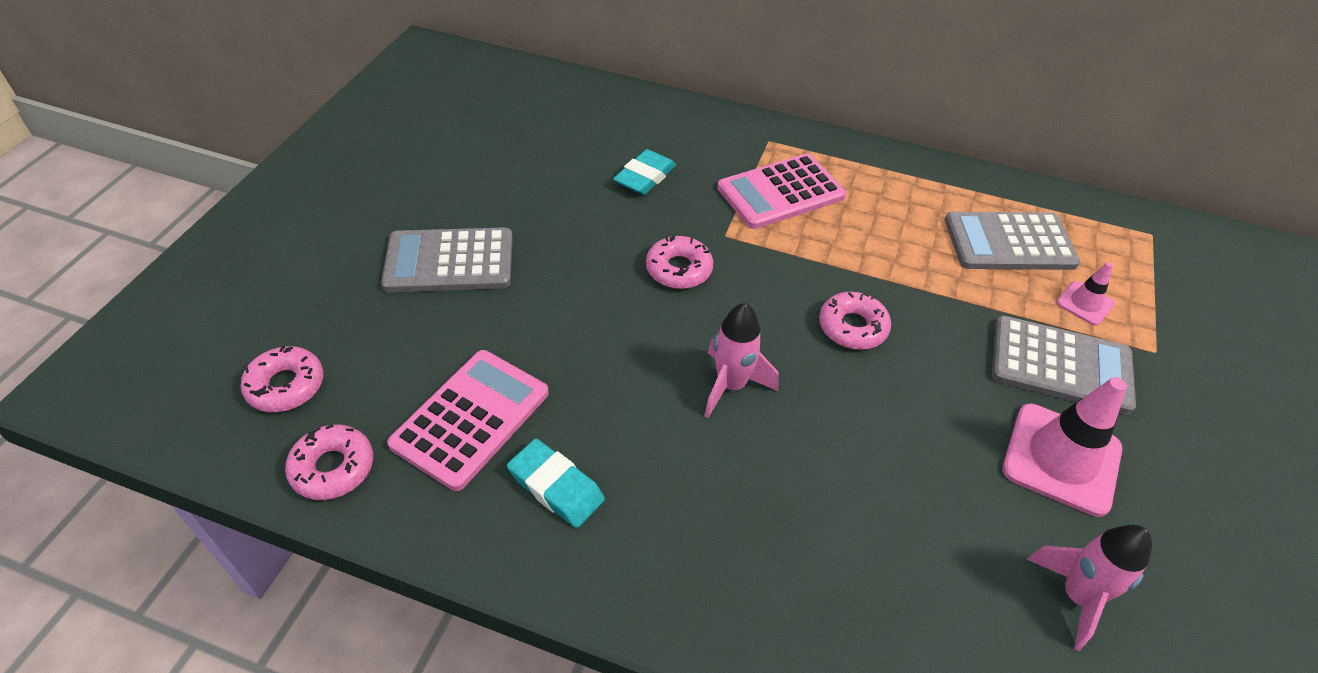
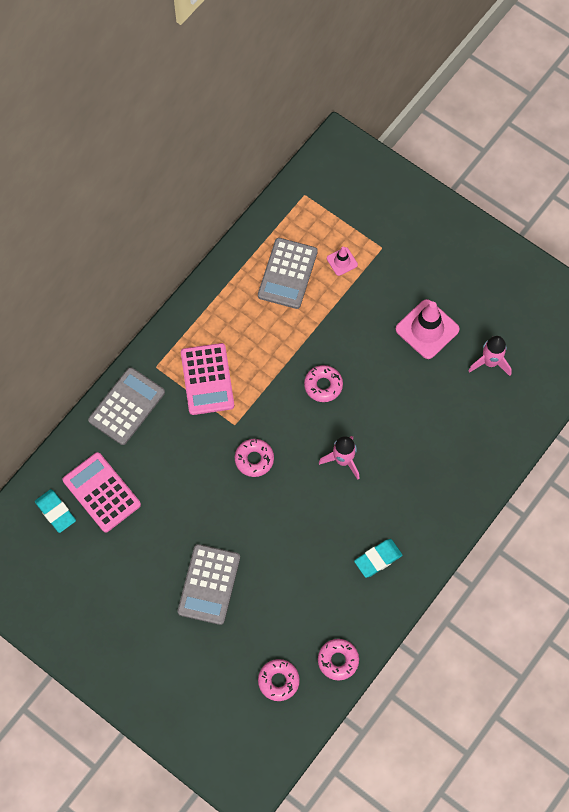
camera: 70 degrees left, 20 degrees up
(471, 418) = (327, 591): pink calculator -> pink calculator (101, 492)
(645, 177) = (168, 454): turquoise eraser -> turquoise eraser (55, 512)
(1060, 365) = (376, 298): grey calculator -> grey calculator (126, 406)

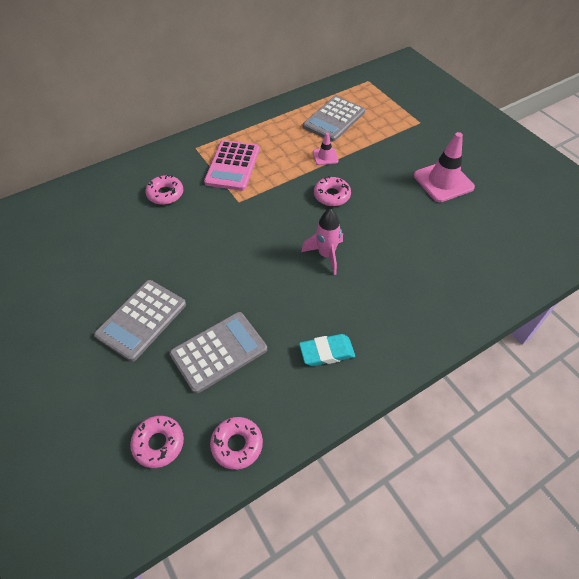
camera: 20 degrees right, 15 degrees down
(55, 512) = (46, 220): turquoise eraser -> none
(101, 492) = (94, 217): pink calculator -> none
(126, 406) = (155, 166): grey calculator -> grey calculator (219, 352)
(254, 459) = (242, 231): pink donut -> pink donut (165, 194)
(342, 261) = (382, 122): pink traffic cone -> pink traffic cone (325, 156)
(490, 362) = (498, 219): pink rocket -> none

